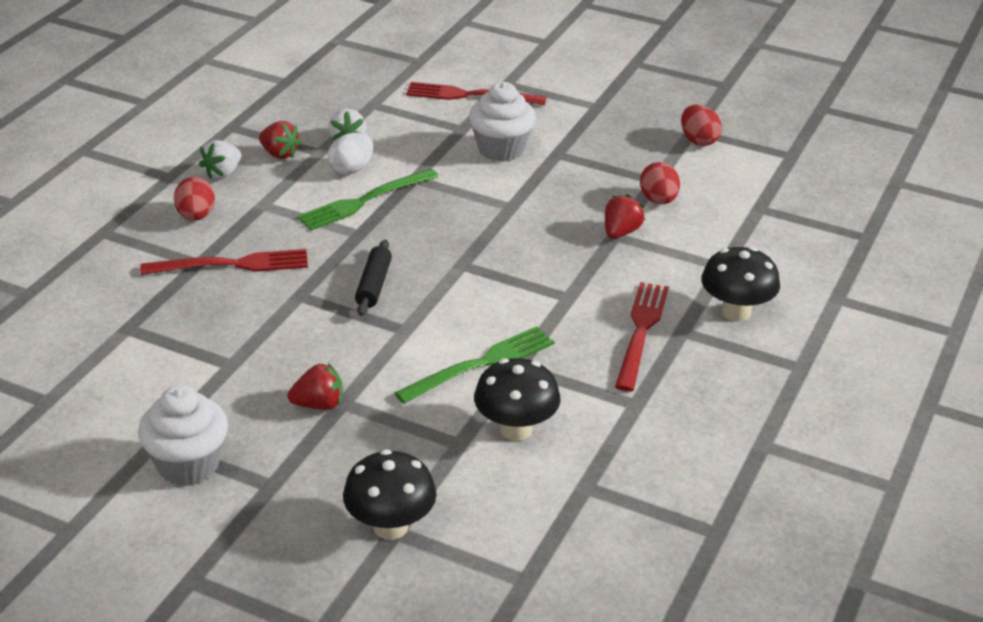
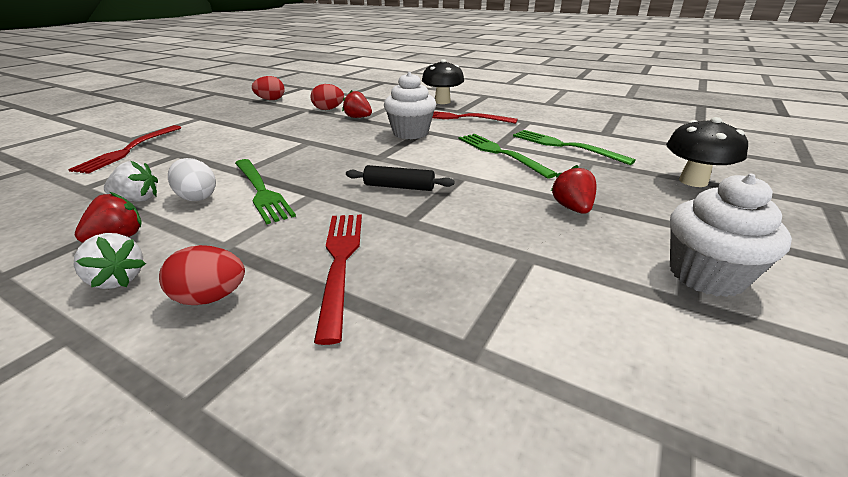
camera: 85 degrees left, 5 degrees down
(501, 149) = (227, 142): white cupcake -> white cupcake (410, 133)
(516, 429) = (565, 146): black mushroom -> green fork

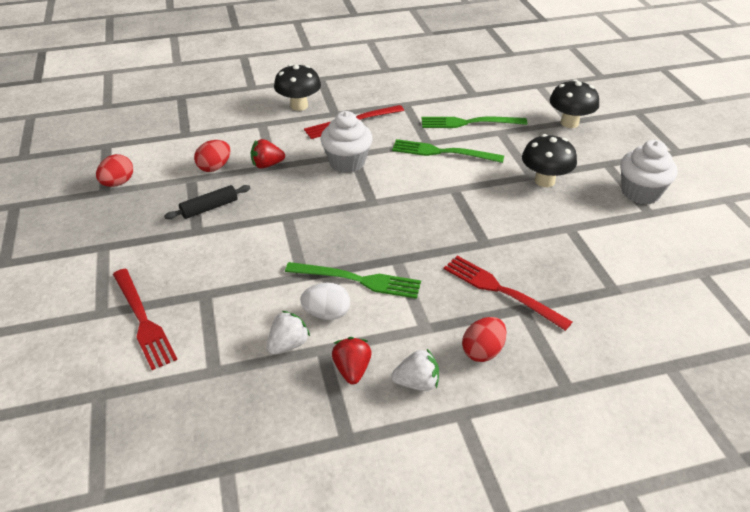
camera: 45 degrees left, 10 degrees up
(399, 187) = (435, 221): black rolling pin -> black rolling pin (209, 208)
(572, 208) = (544, 181): red strawberry -> black mushroom

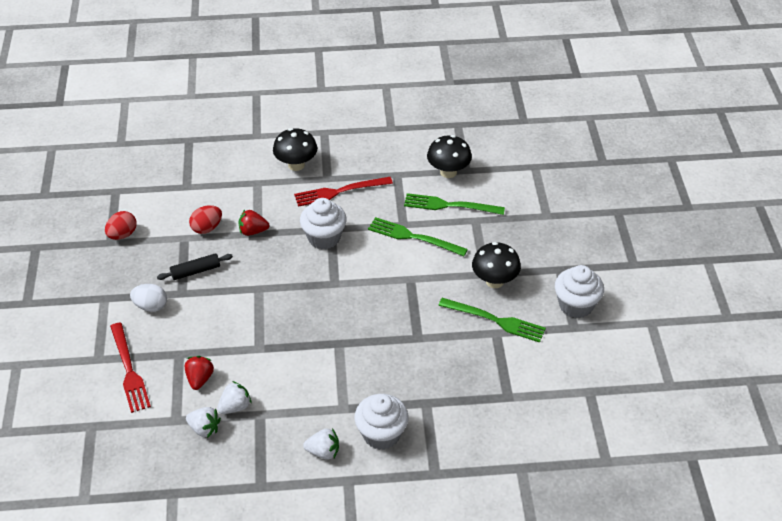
camera: 10 degrees right, 5 degrees up
(254, 376) = (204, 429): none -> white strawberry
(326, 313) = (270, 385): white egg -> white egg (151, 306)
(352, 370) = (278, 434): red strawberry -> red strawberry (200, 379)
(358, 280) = (302, 358): green fork -> green fork (495, 320)
(482, 351) = (381, 434): red egg -> white cupcake
(501, 290) = (415, 384): red fork -> none
(569, 123) = (545, 217): black mushroom -> black mushroom (448, 172)

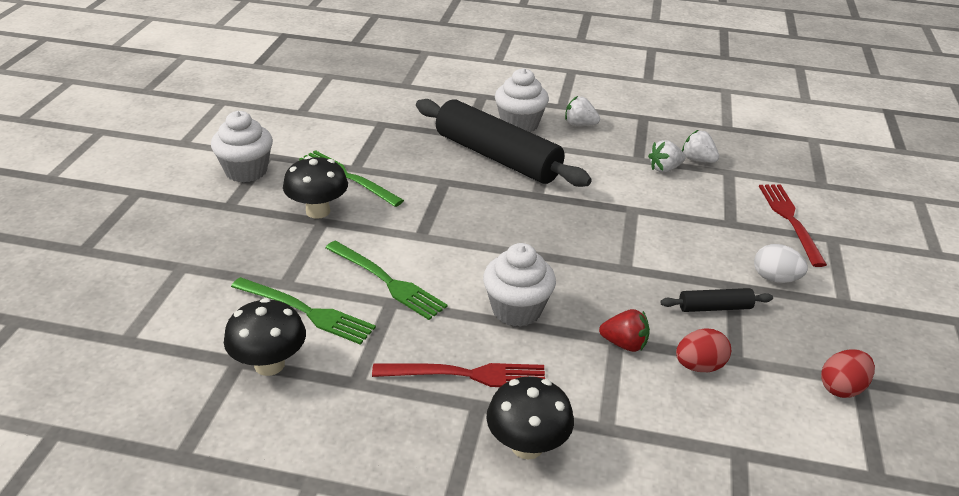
camera: 165 degrees left, 10 degrees down
(200, 379) = (704, 197): red strawberry -> none
(386, 379) = (497, 157): none -> black rolling pin

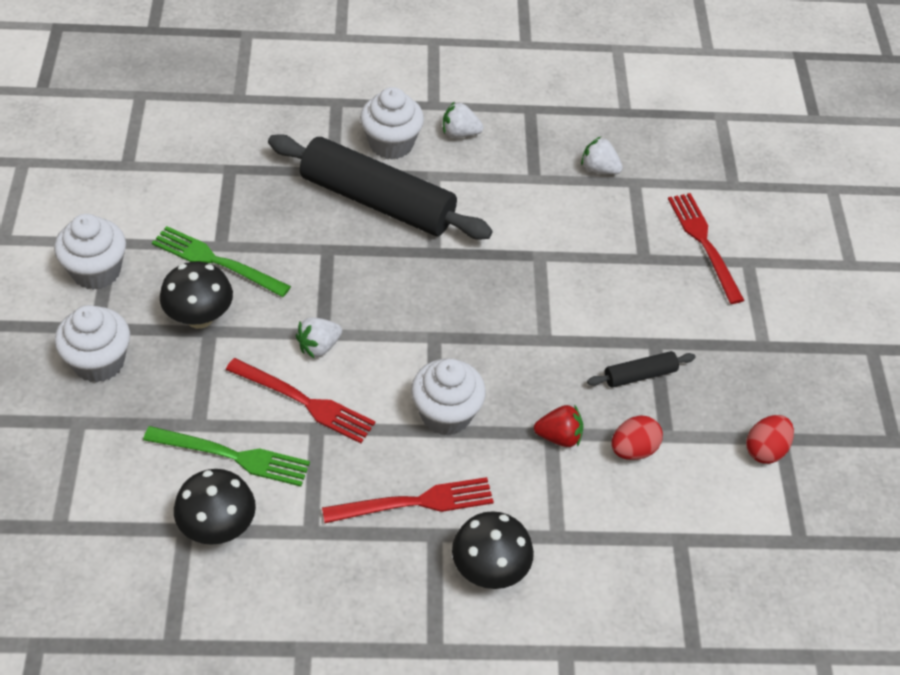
camera: 15 degrees left, 15 degrees up
(219, 229) = (98, 362): none -> white cupcake
(387, 281) = (304, 402): green fork -> red fork
(664, 169) = (565, 189): white strawberry -> white strawberry (319, 346)
(775, 278) = (695, 326): white egg -> none

